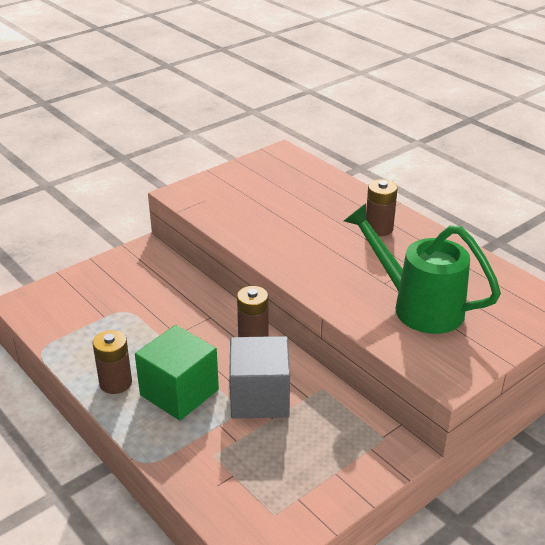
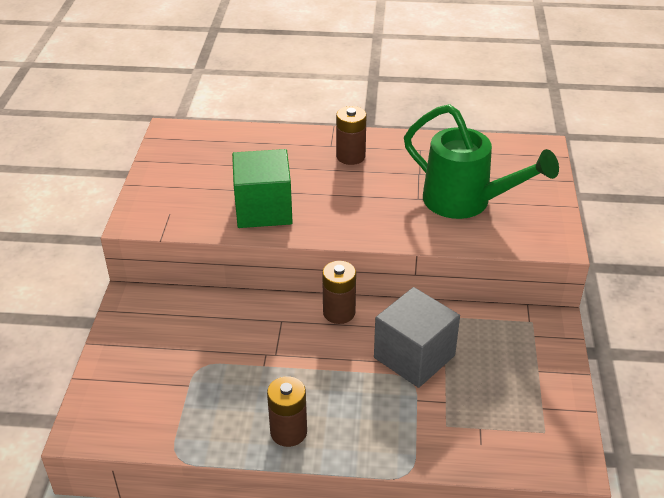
camera: 45 degrees left, 5 degrees up
(179, 392) = (351, 399): green cube -> green cube (263, 209)
(418, 306) = (466, 202): green watering can -> green watering can turned 135 degrees counterclockwise

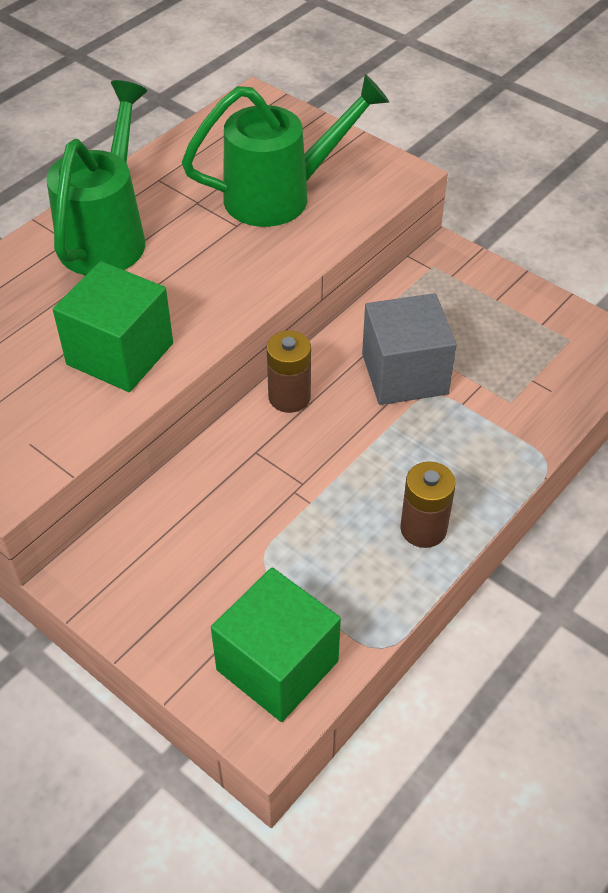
camera: 55 degrees left, 10 degrees up
(130, 413) = (277, 665): none -> green cube
(350, 156) = (107, 235): brown battery -> green watering can

